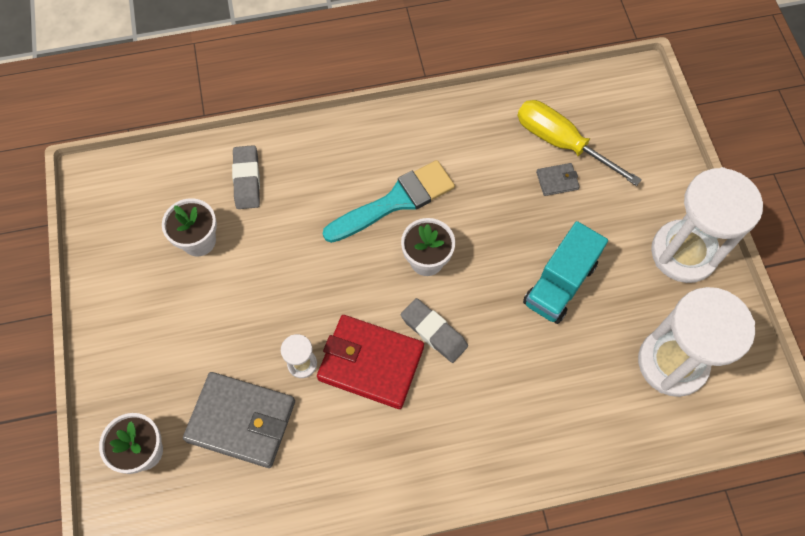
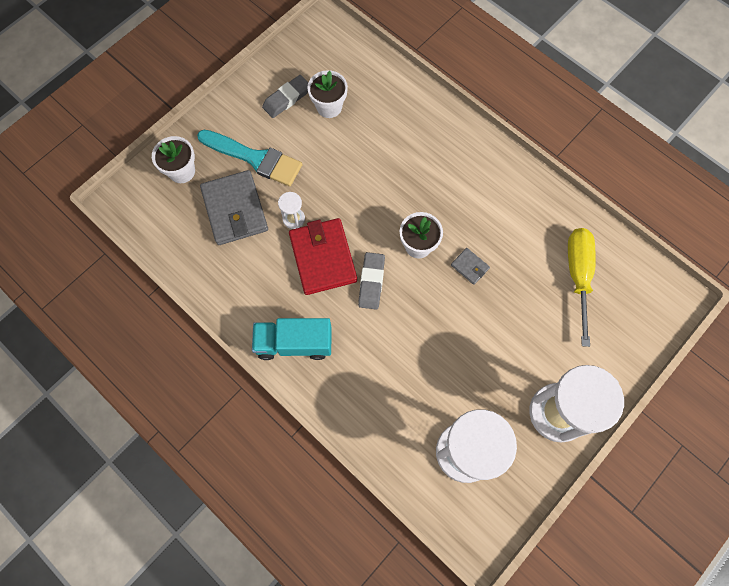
camera: 55 degrees right, 5 degrees up
(247, 179) = (390, 104): grey eraser -> grey eraser (287, 99)
(395, 201) = (445, 199): turquoise brush -> turquoise brush (255, 158)
(557, 181) = (545, 291): grey wallet -> grey wallet (469, 267)
(560, 284) = (466, 341): turquoise truck -> turquoise truck (294, 343)

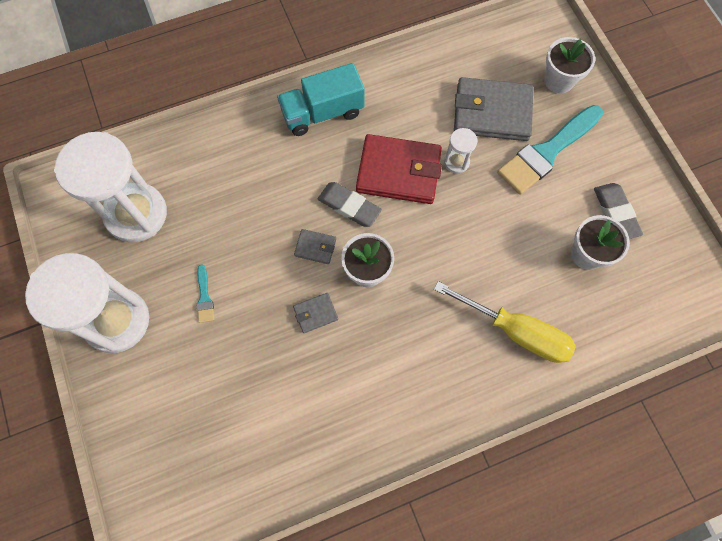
camera: 115 degrees right, 0 degrees up
(294, 343) = (322, 113): turquoise truck -> turquoise truck turned 135 degrees counterclockwise
(418, 291) = (315, 247): none -> grey wallet
(502, 354) = (204, 297): none -> turquoise brush
(578, 276) = (242, 430): yellow screwdriver -> yellow screwdriver (515, 331)

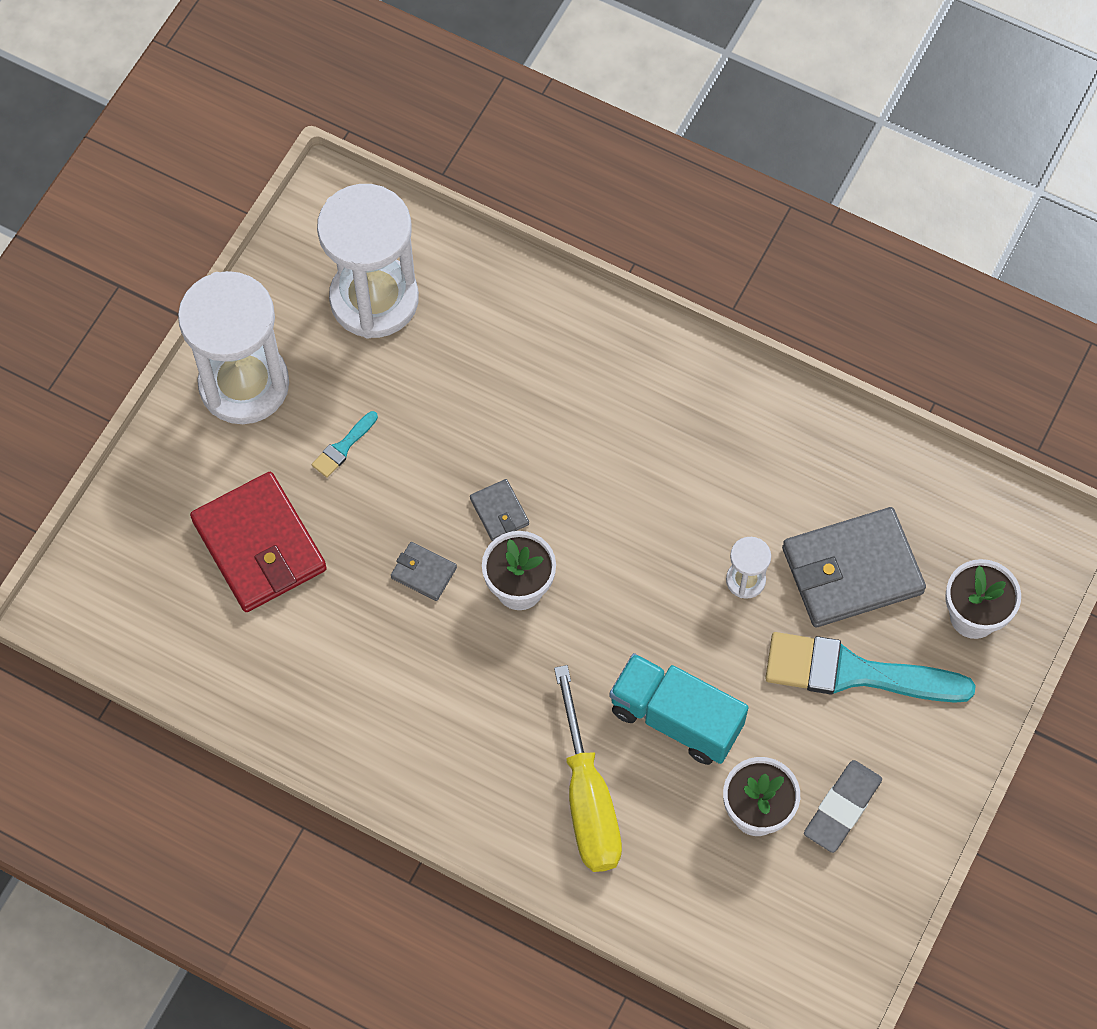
camera: 50 degrees right, 5 degrees down
(322, 113) = (674, 385): turquoise truck -> turquoise truck (676, 718)
(349, 206) = (581, 507): grey eraser -> none
(398, 172) = (673, 526): red wallet -> red wallet (259, 545)
(492, 112) = (852, 571): grey wallet -> grey wallet turned 75 degrees counterclockwise

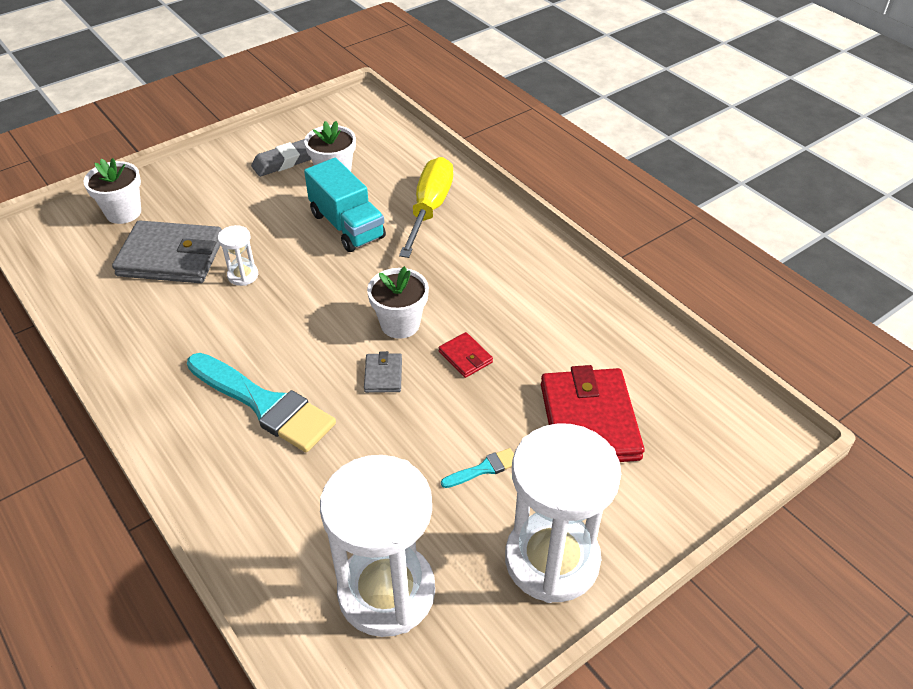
camera: 155 degrees left, 20 degrees down
(423, 573) = (465, 357): grey wallet -> red wallet
(854, 673) = (220, 211): turquoise brush -> turquoise brush (264, 404)

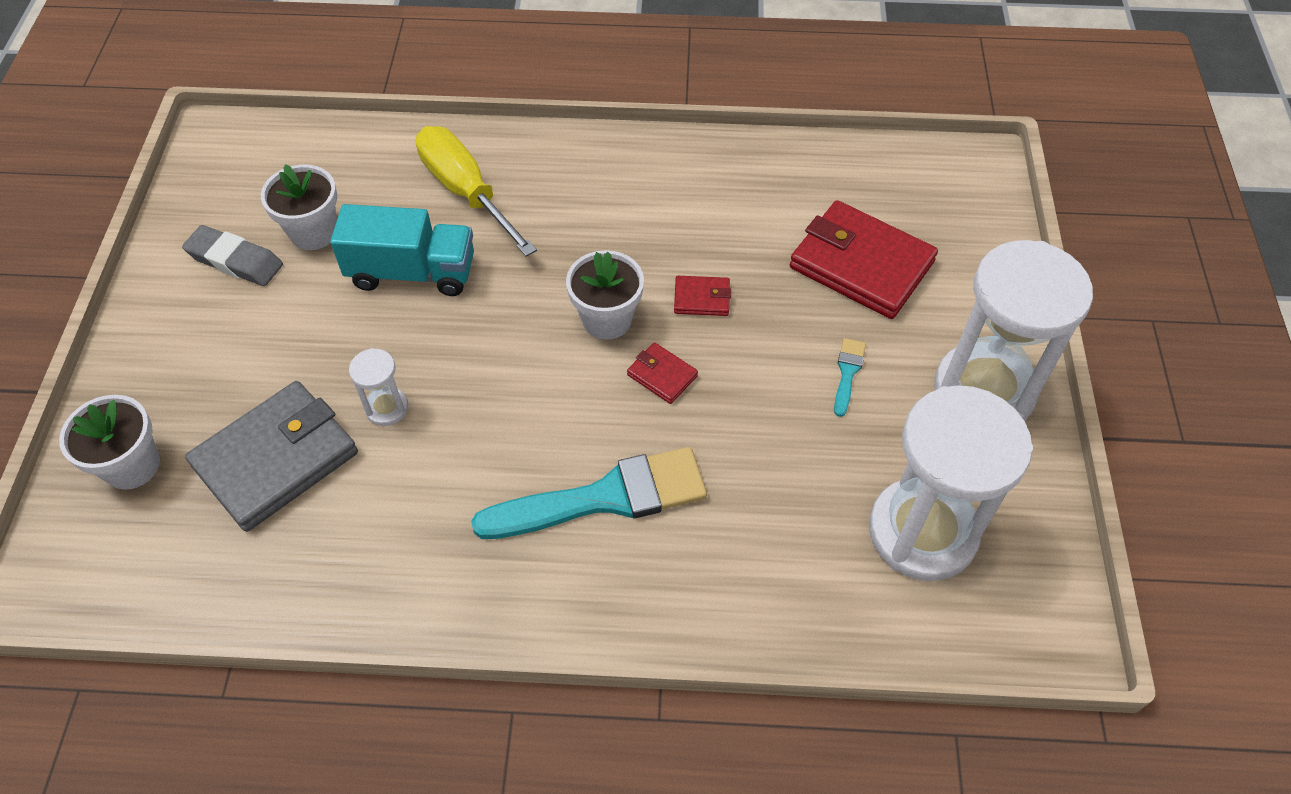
camera: 50 degrees left, 10 degrees up
(285, 162) = (235, 260): grey eraser -> grey eraser turned 75 degrees counterclockwise
(383, 375) = (662, 375): grey wallet -> red wallet

